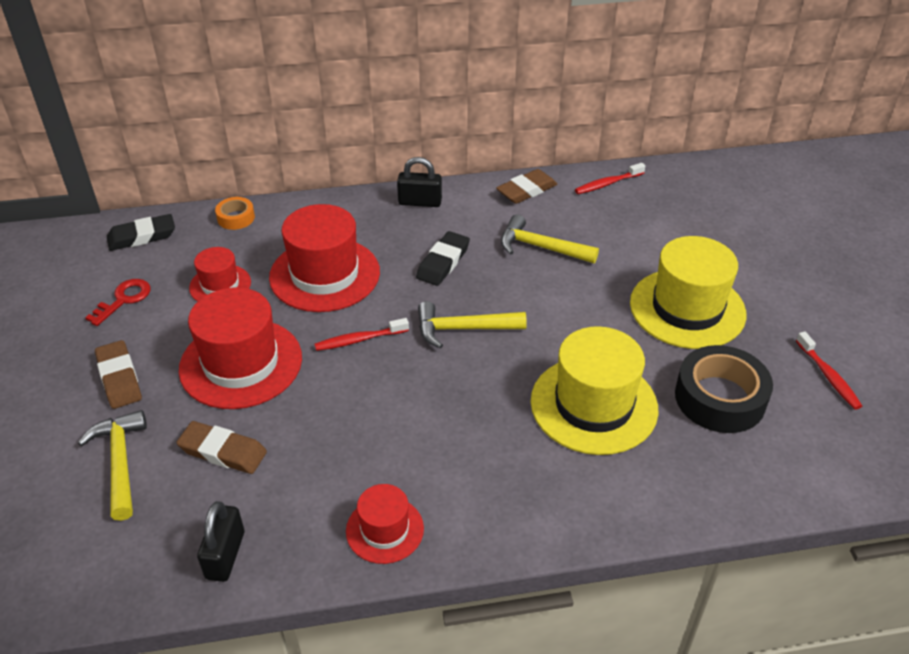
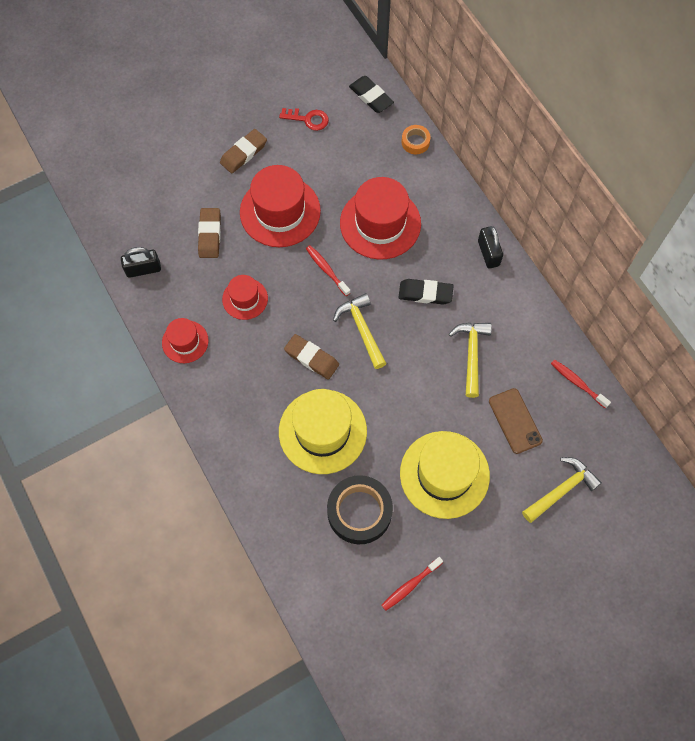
camera: 70 degrees right, 25 degrees up
(120, 462) = (185, 187): yellow hammer -> yellow hammer (561, 490)
(220, 285) = (344, 166): red hat -> red hat (245, 299)
(526, 190) = (539, 324): brown eraser -> brown eraser (311, 358)
(636, 237) = (515, 421): none -> brown phone

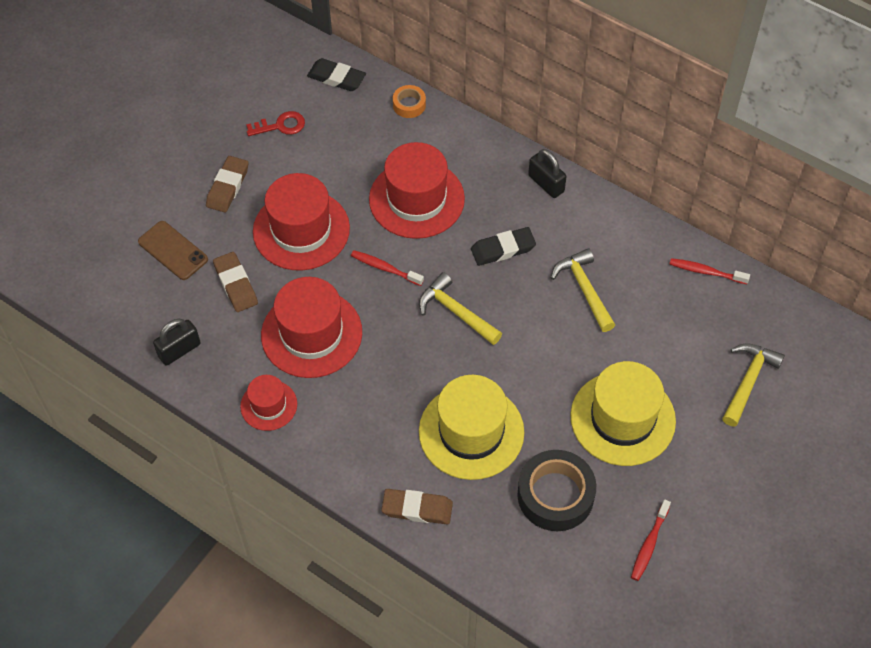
camera: 25 degrees left, 10 degrees down
(245, 299) = (311, 334): red hat -> red hat, size x1.83
(311, 358) = (418, 363): brown eraser -> brown eraser (417, 508)
(515, 421) = (664, 335): brown phone -> brown phone (173, 250)

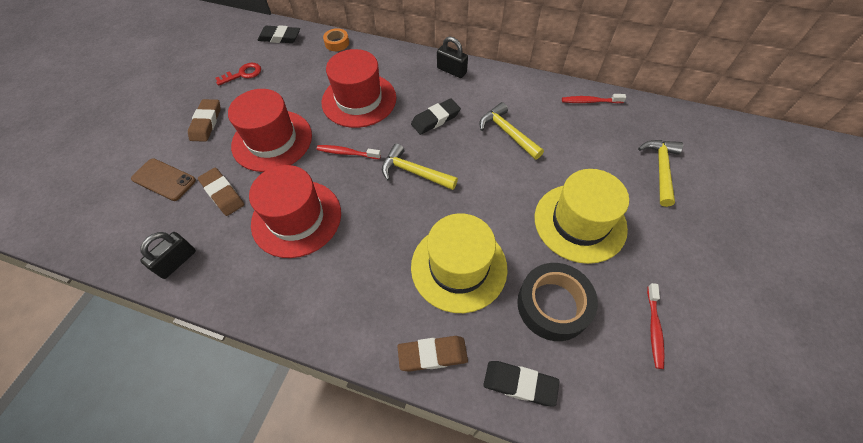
camera: 15 degrees left, 0 degrees up
(269, 405) = (268, 291): red hat -> none
(492, 556) = (519, 384): none -> black eraser

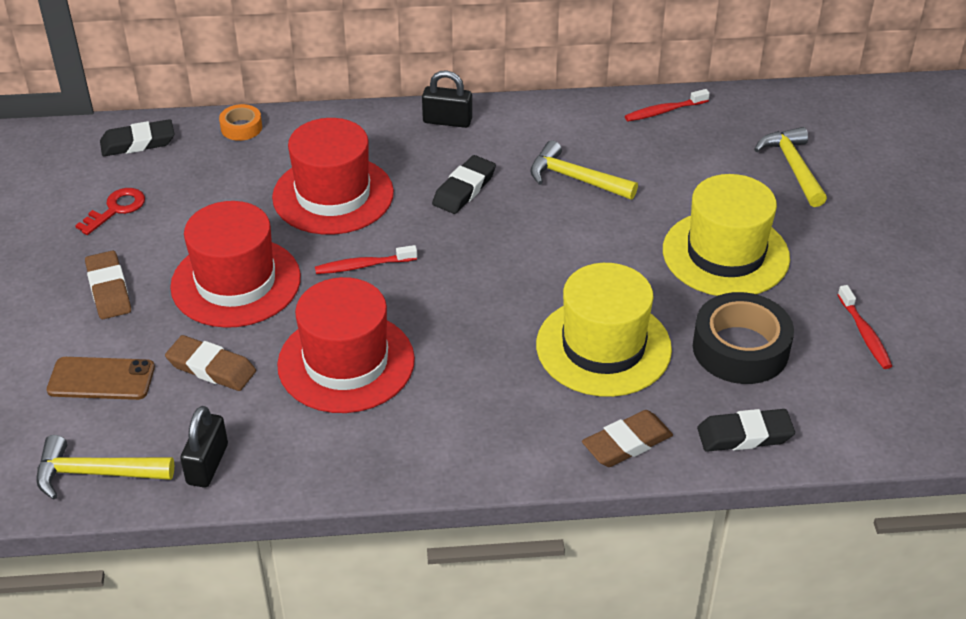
camera: 25 degrees left, 15 degrees down
(414, 172) = (475, 261): yellow hammer -> yellow hammer (95, 473)

